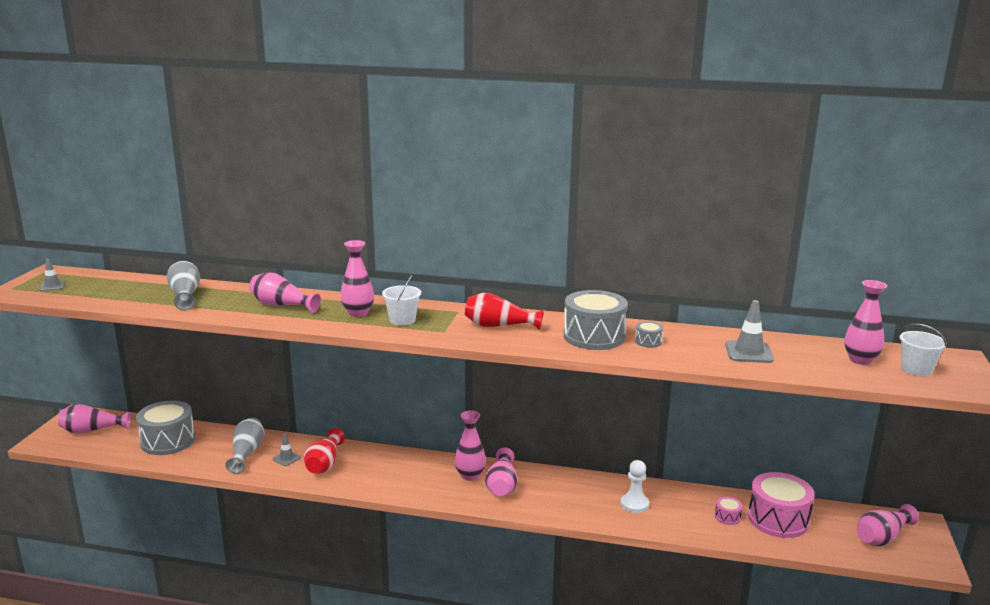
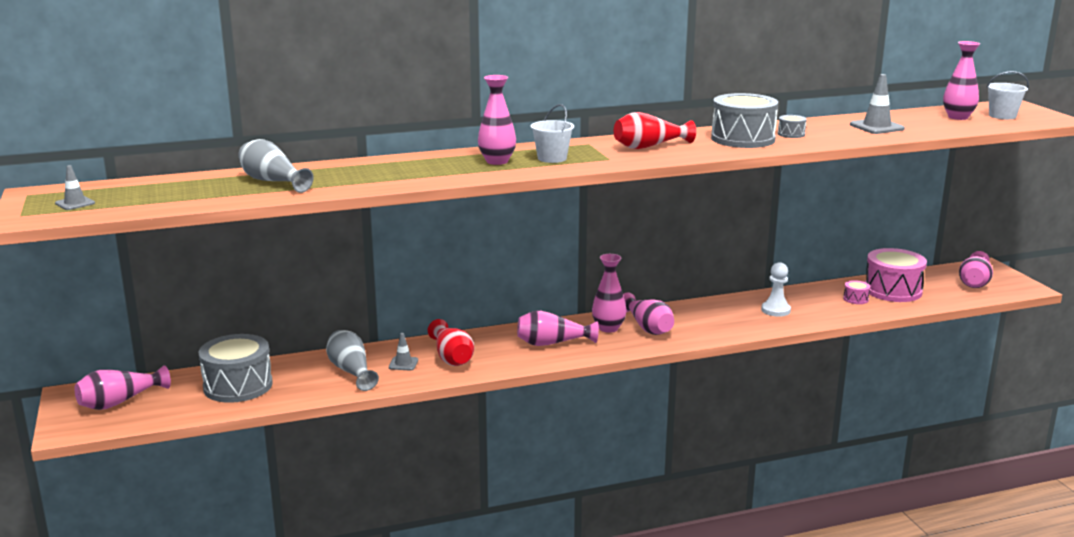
camera: 30 degrees left, 0 degrees up
(282, 305) = (403, 170): pink vase -> pink vase (552, 343)

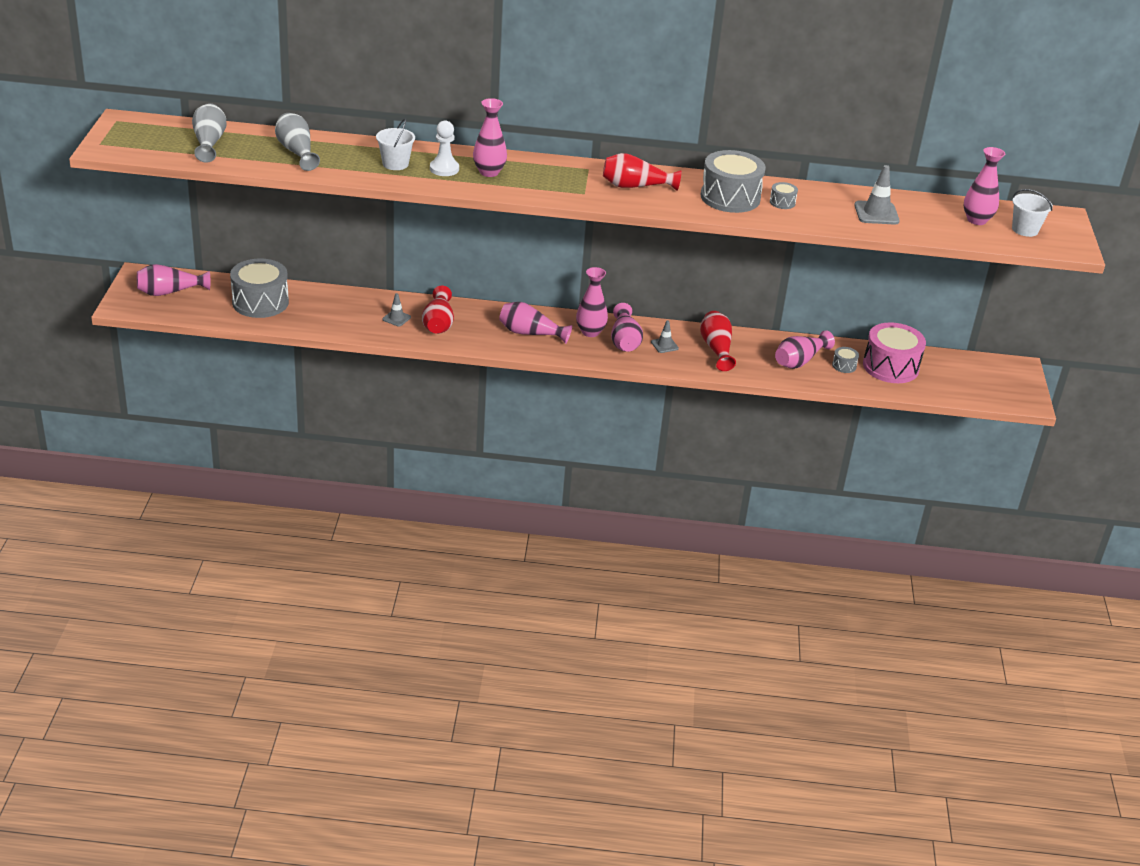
camera: 20 degrees right, 15 degrees up
(75, 203) = (143, 140): grey traffic cone -> grey traffic cone (664, 345)
(351, 371) = (352, 314): grey vase -> grey vase (209, 143)
(552, 158) = (537, 180): white bucket -> white bucket (395, 164)
(735, 313) = (716, 349): none -> red vase
(775, 310) = (756, 356): white pawn -> white pawn (444, 169)
(855, 299) = (844, 366): pink drum -> grey drum
(974, 282) = (983, 380): pink vase -> pink vase (799, 361)

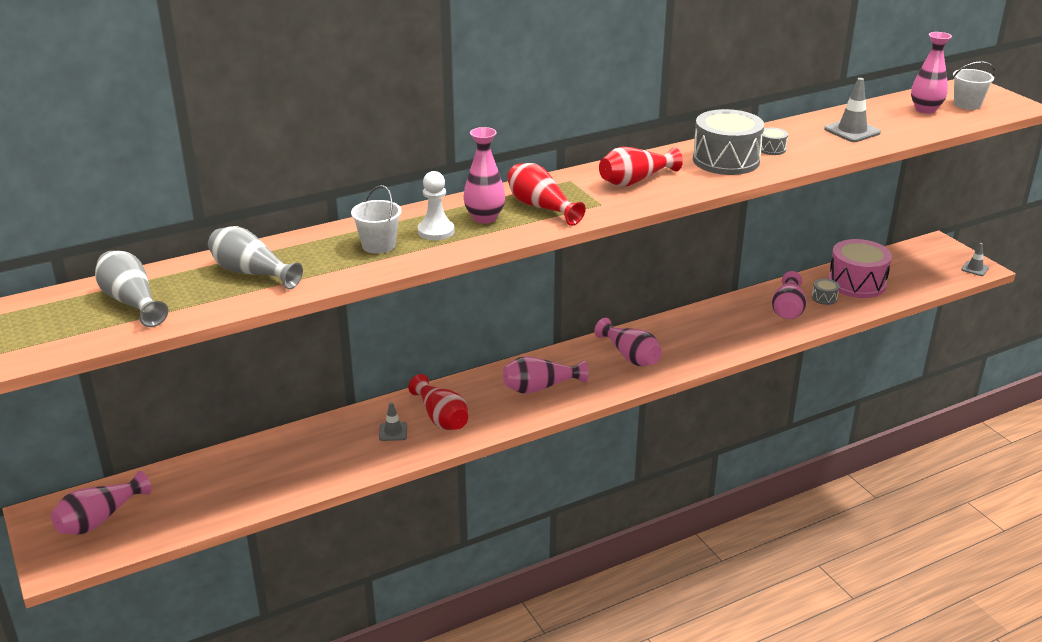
camera: 30 degrees left, 5 degrees down
(260, 302) = (224, 482): grey drum -> none
(590, 332) = (591, 361): pink vase -> none
(664, 345) = (668, 344): grey traffic cone -> grey traffic cone (975, 269)
(716, 349) = (712, 328): red vase -> red vase (541, 207)

